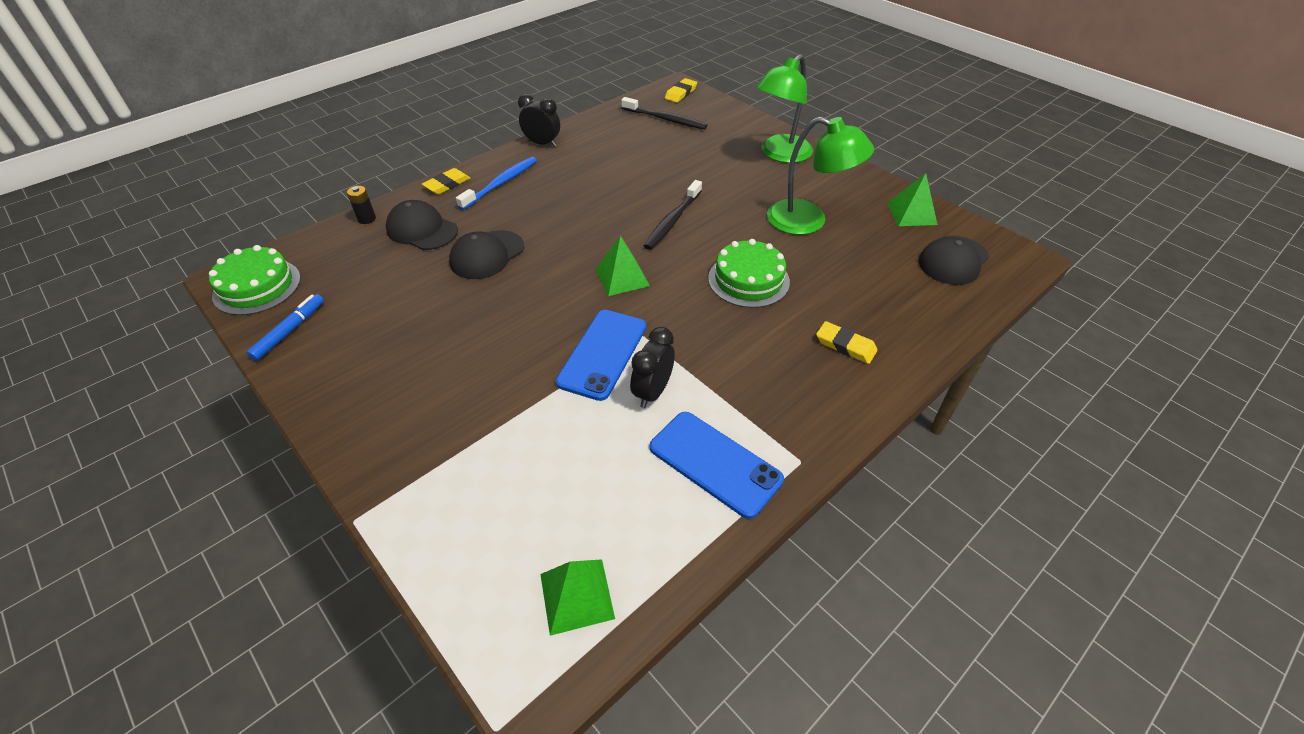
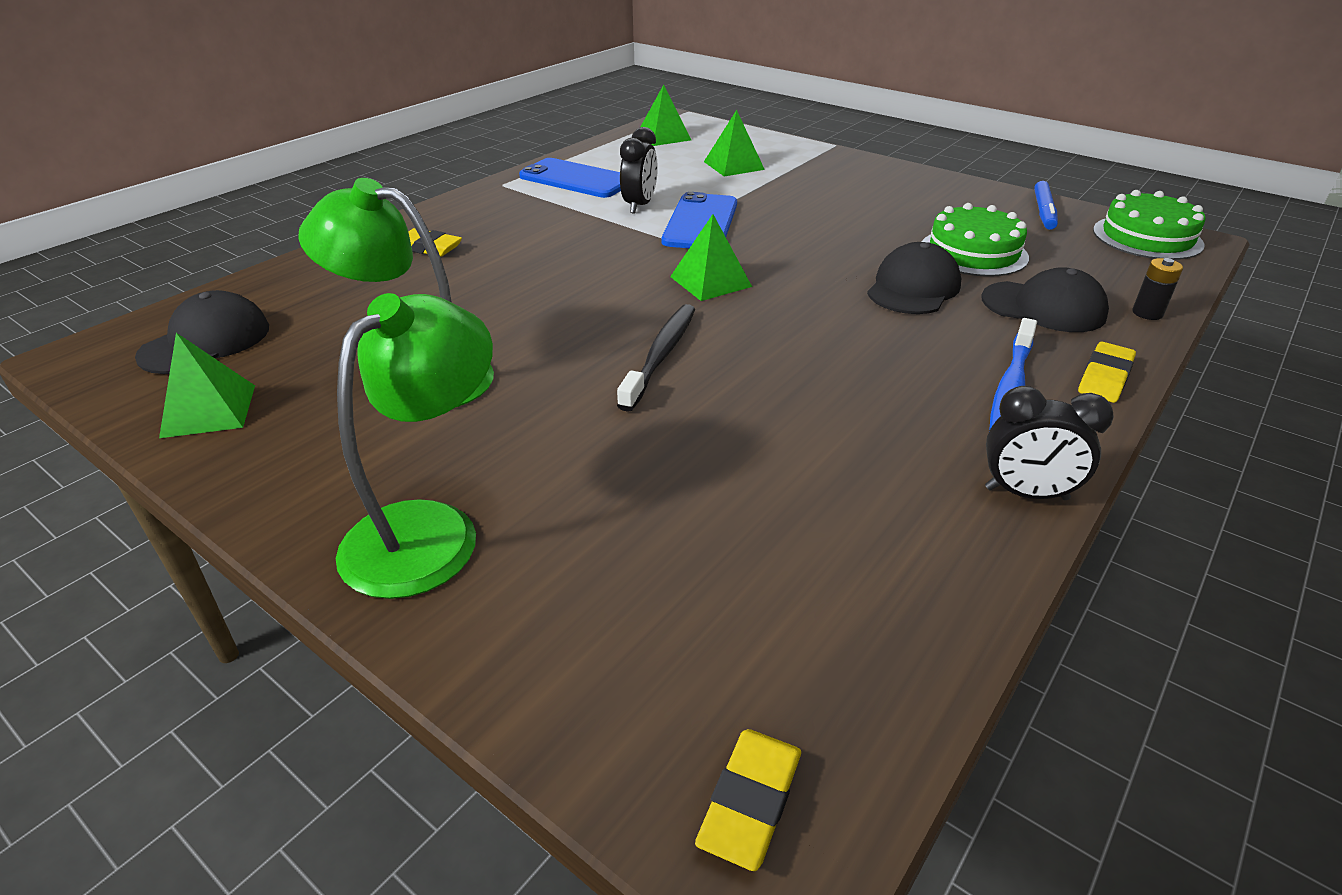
camera: 170 degrees right, 10 degrees down
(519, 474) = (734, 165): none -> green pyramid
(665, 119) = (758, 631): black toothbrush -> none
(748, 280) = (535, 293): green cake -> green cake (973, 252)

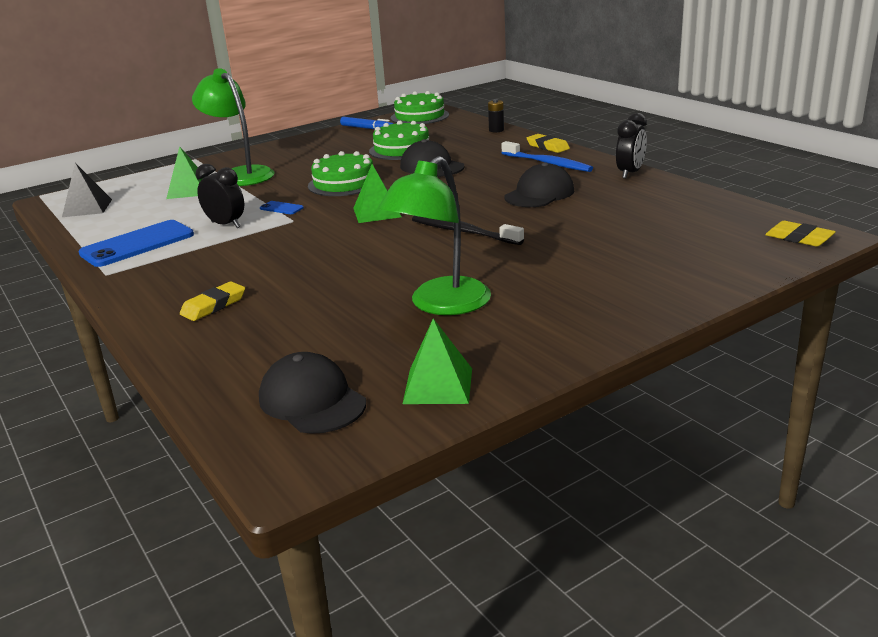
camera: 70 degrees left, 10 degrees down
(430, 530) = (617, 298): green lamp -> green lamp (240, 174)
(663, 136) = (87, 208): green pyramid -> black pyramid
(700, 222) = (281, 208): blue phone -> blue phone, size x0.44
(805, 240) = (344, 183): none -> green cake
(1043, 307) = (475, 146): black cap -> black cap (539, 194)

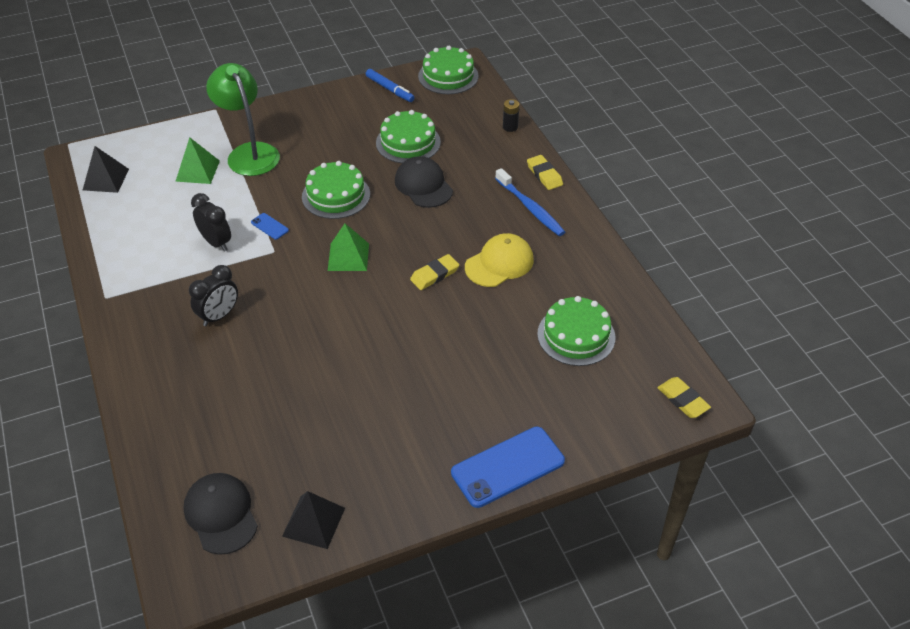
camera: 10 degrees right, 20 degrees up
(137, 244) = (138, 255): blue phone -> blue phone (508, 467)
(213, 305) = (179, 369): yellow eraser -> yellow eraser (434, 274)
(438, 385) = (314, 522): green pyramid -> black pyramid
(441, 305) = (352, 418): green lamp -> none
(463, 232) = (409, 311): black toothbrush -> none
(539, 194) = (499, 263): black cap -> yellow cap
(630, 173) = (596, 248): black clock -> black clock (219, 316)
(652, 220) = (576, 335): none -> green cake

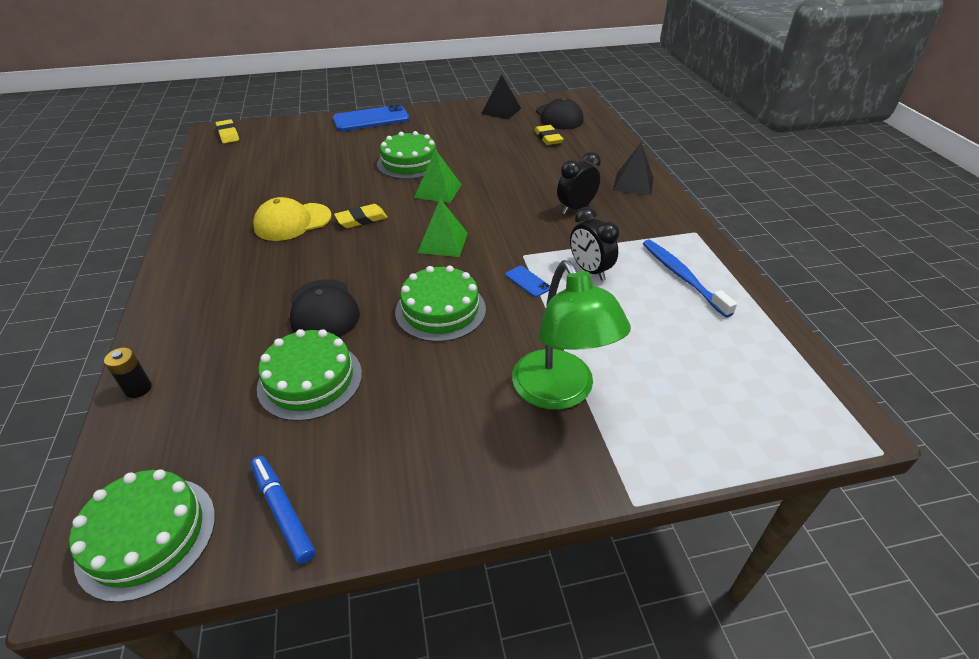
camera: 170 degrees left, 5 degrees down
(106, 179) = (773, 372): black pyramid -> black pyramid (633, 184)
(197, 171) = (635, 370): green pyramid -> green pyramid (438, 191)
(530, 208) = (216, 269): blue toothbrush -> blue toothbrush (682, 277)
(544, 175) = (162, 306): yellow eraser -> yellow eraser (548, 138)
(576, 335) = (269, 169): green cake -> green cake (409, 163)

